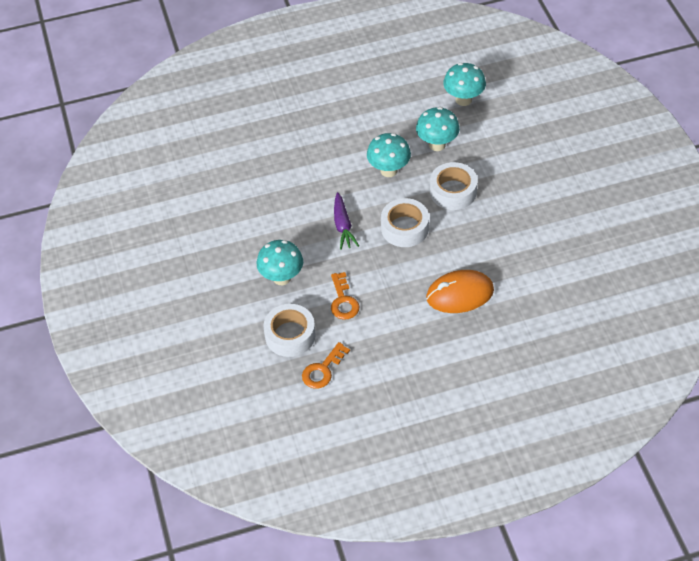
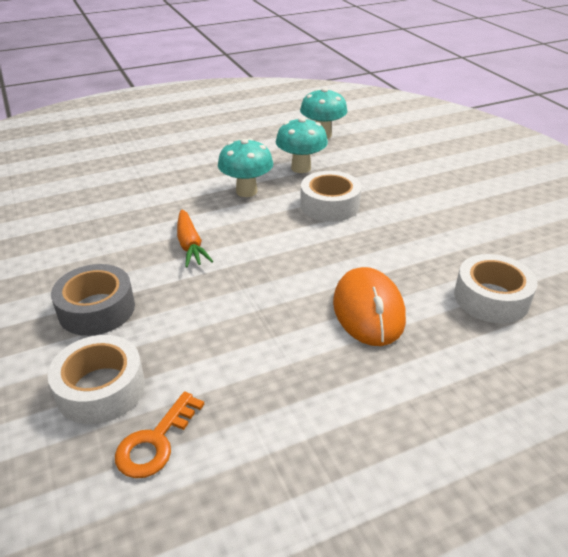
camera: 10 degrees left, 15 degrees down
(281, 278) = (97, 309): turquoise mushroom -> grey tape
(343, 226) = (190, 245): purple carrot -> orange carrot
(343, 301) = (191, 332): orange key -> none
(404, 228) = (274, 242): white tape -> white tape (491, 298)
(459, 294) = (368, 310): orange mouse -> orange mouse turned 75 degrees counterclockwise

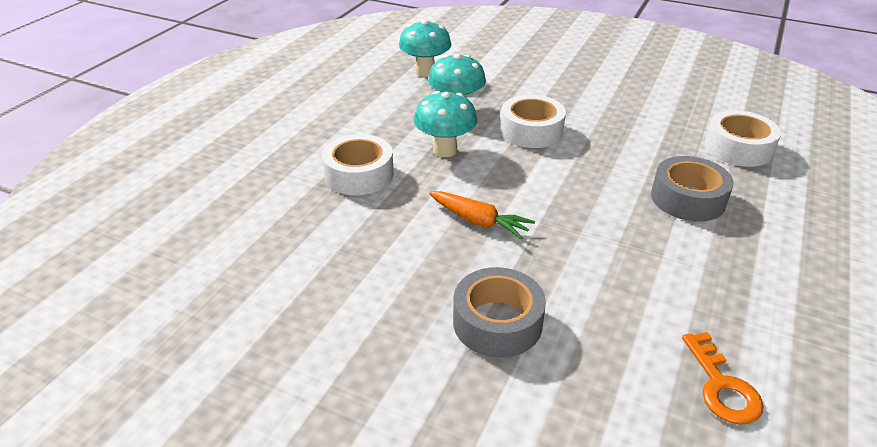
camera: 40 degrees left, 0 degrees up
(101, 389) = (617, 380): white tape -> white tape (359, 175)
(368, 310) = (688, 199): orange mouse -> grey tape

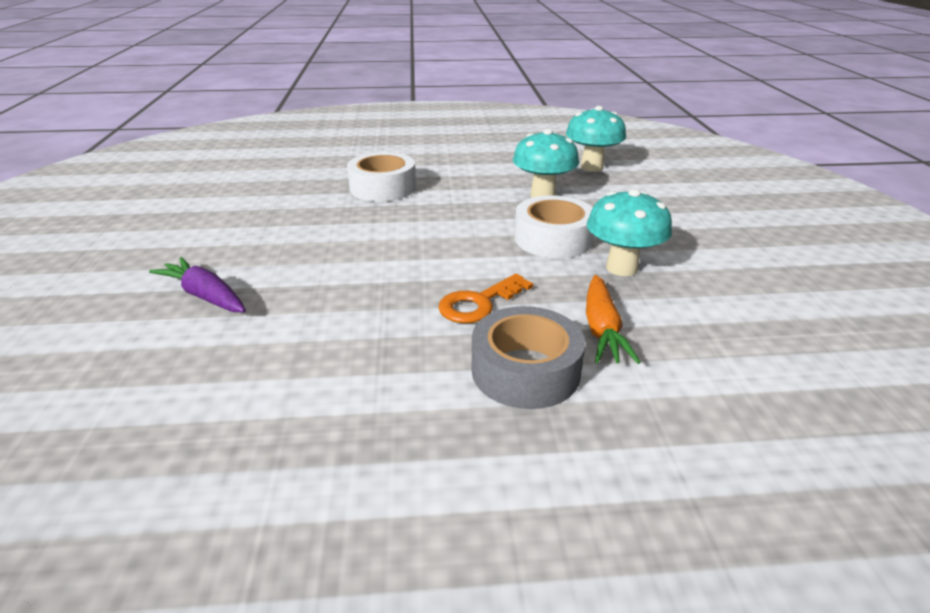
camera: 60 degrees right, 5 degrees down
(445, 150) = (461, 209): turquoise mushroom -> turquoise mushroom (621, 268)
(478, 221) = (356, 251): orange carrot -> orange carrot (602, 329)
(497, 322) = (205, 296): grey tape -> purple carrot
(722, 386) = (140, 463): orange key -> orange key (479, 303)
(738, 148) = (723, 396): white tape -> none

